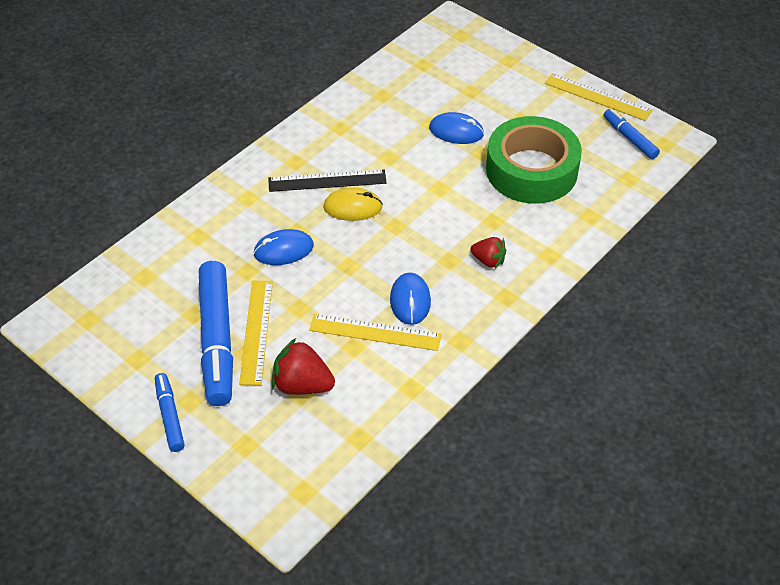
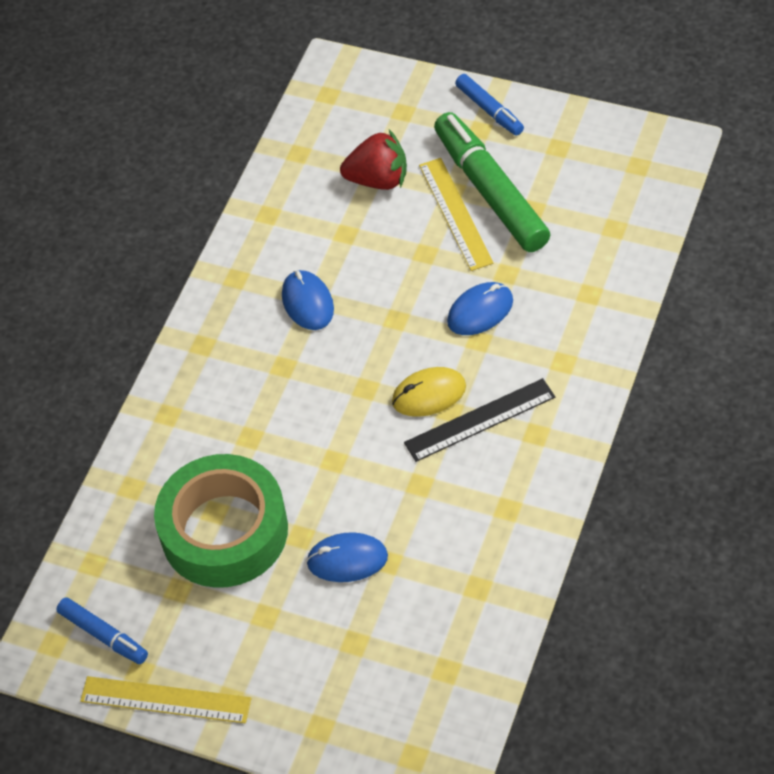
camera: 165 degrees right, 5 degrees up
(217, 340) = (490, 191): blue marker -> green marker
(375, 332) = (330, 256): yellow ruler -> none
(488, 260) = (237, 381): red strawberry -> none

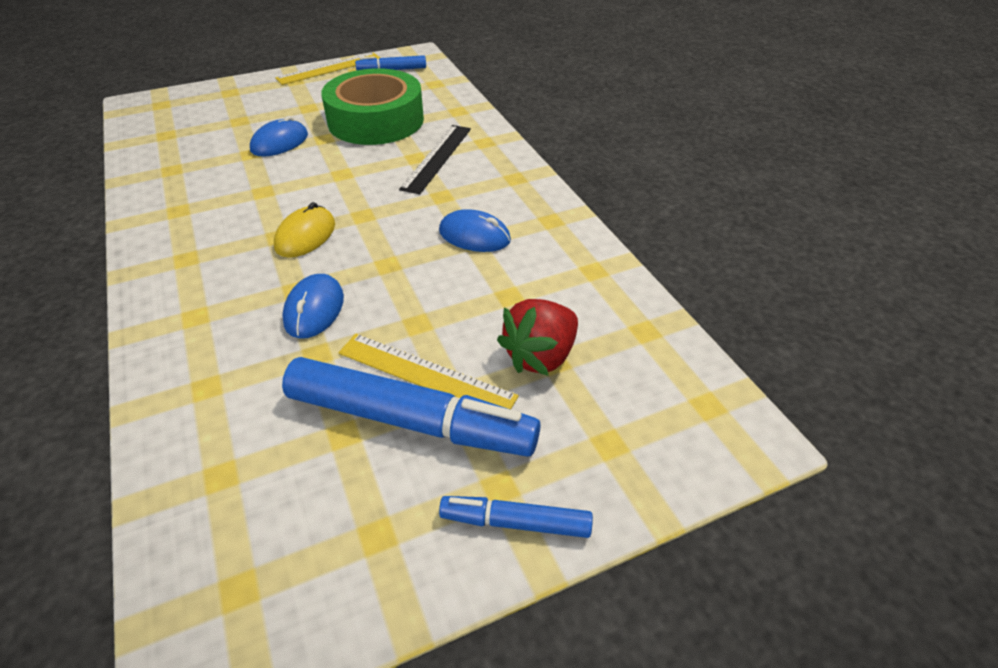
camera: 130 degrees right, 10 degrees down
(480, 420) = (245, 242): black ruler -> black ruler (437, 158)
(490, 191) = (410, 420): green marker -> blue marker

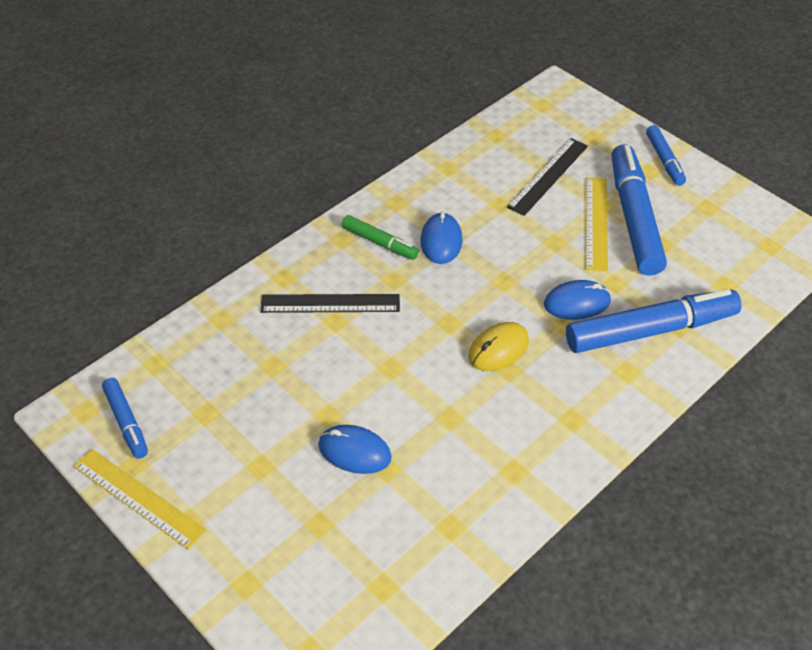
camera: 110 degrees left, 5 degrees up
(224, 358) = (650, 330): none -> blue marker
(305, 236) = (498, 349): yellow mouse -> yellow mouse turned 45 degrees counterclockwise
(376, 120) = (271, 383): green tape -> none
(496, 197) = (380, 243): none -> green marker
(540, 356) = (548, 176): red strawberry -> black ruler

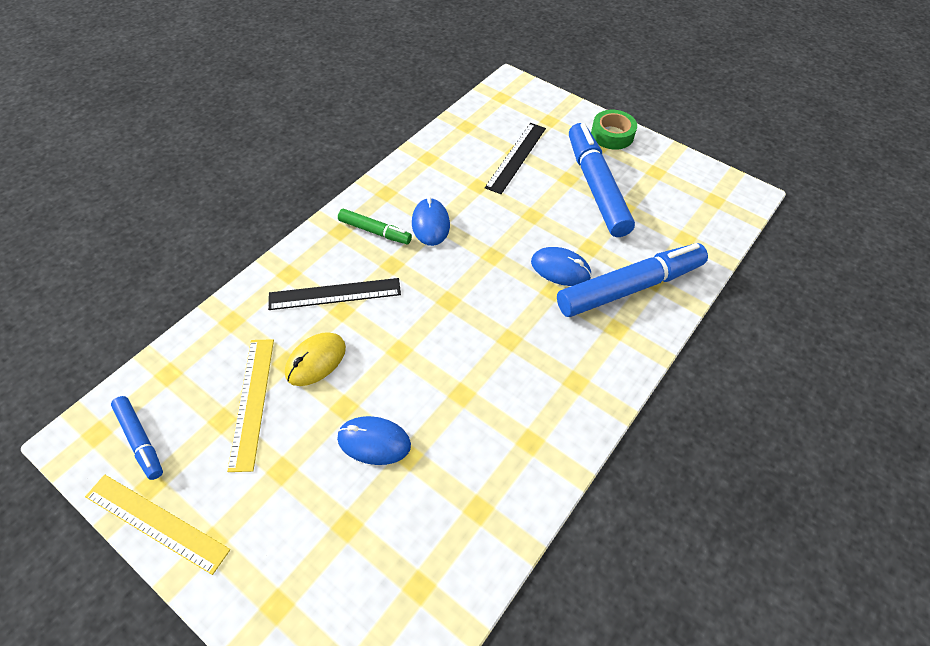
camera: 10 degrees left, 5 degrees up
(498, 349) = (497, 321): yellow mouse -> yellow mouse (316, 360)
(577, 303) = (560, 269): blue mouse -> blue mouse turned 45 degrees clockwise
(596, 223) = (564, 194): yellow ruler -> yellow ruler (252, 402)
(664, 160) = (612, 135): blue marker -> green tape

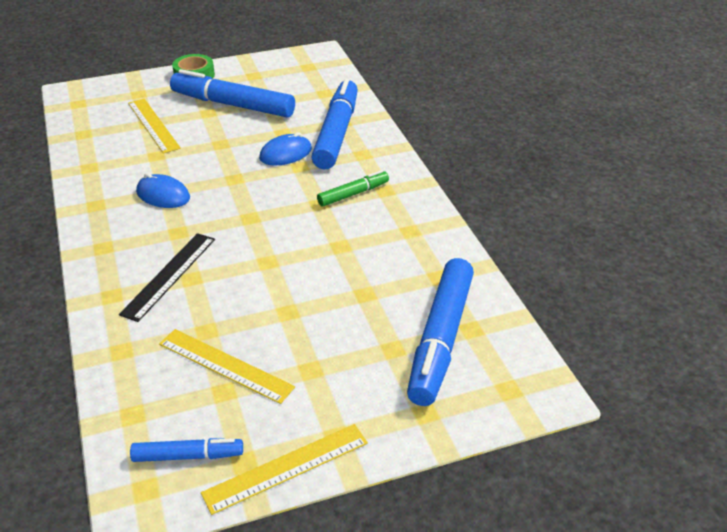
camera: 55 degrees left, 15 degrees down
(316, 360) = (225, 311): yellow mouse -> none
(374, 442) = (336, 307): blue mouse -> none
(375, 231) = (130, 227): green marker -> green marker (353, 194)
(385, 564) = (440, 339): none -> blue marker
(516, 157) = (153, 125): black ruler -> yellow ruler

